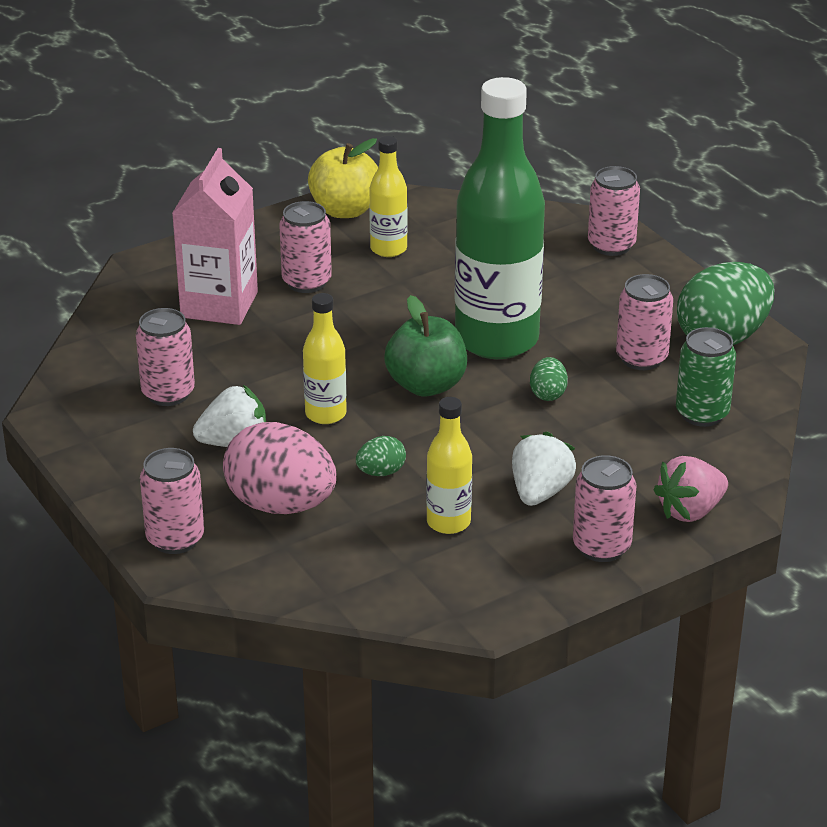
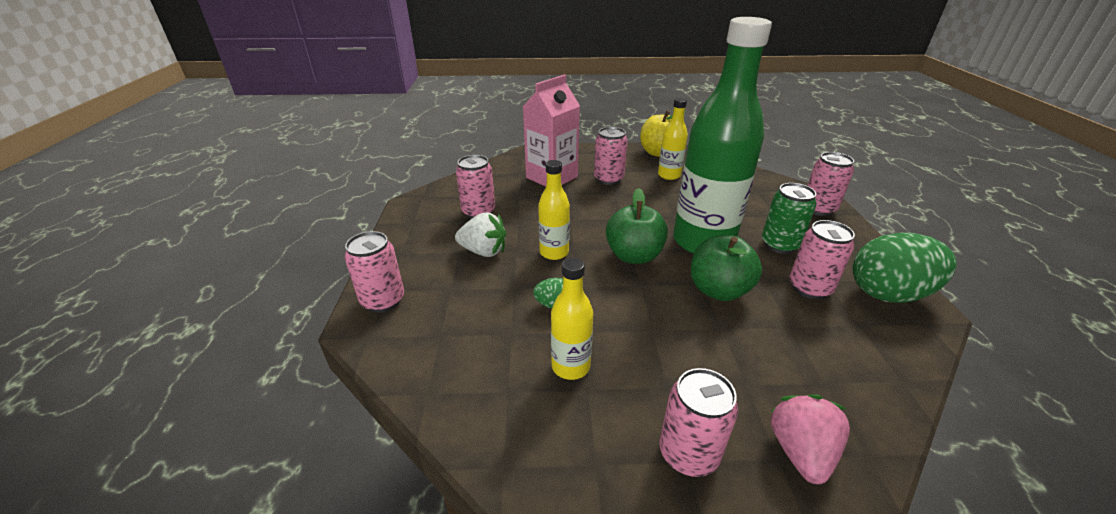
camera: 30 degrees right, 0 degrees up
(281, 505) = (469, 303): pink egg -> none
(540, 492) = (663, 370): white strawberry -> none
(548, 394) = (718, 290): green egg -> green apple
(690, 511) = (800, 452): pink strawberry -> pink strawberry turned 105 degrees clockwise
(702, 414) = (848, 352): green can -> green can (779, 245)

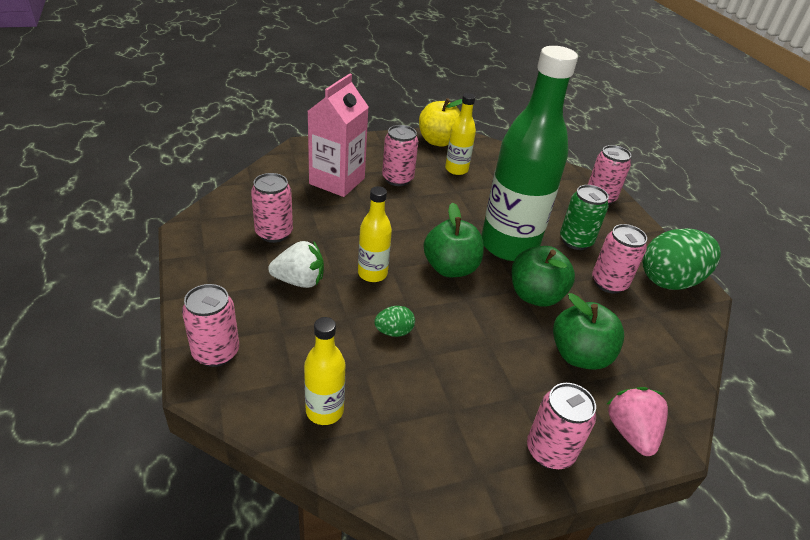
camera: 20 degrees left, 5 degrees up
(570, 366) = (430, 392): yellow bottle -> yellow bottle (324, 411)
(754, 356) = (579, 355): none -> green apple

